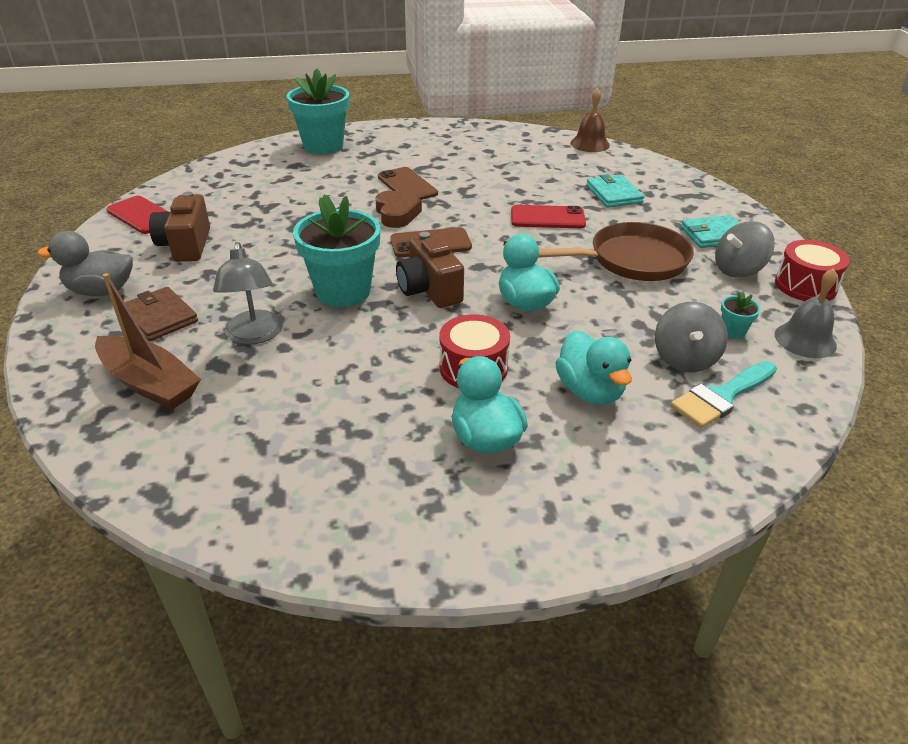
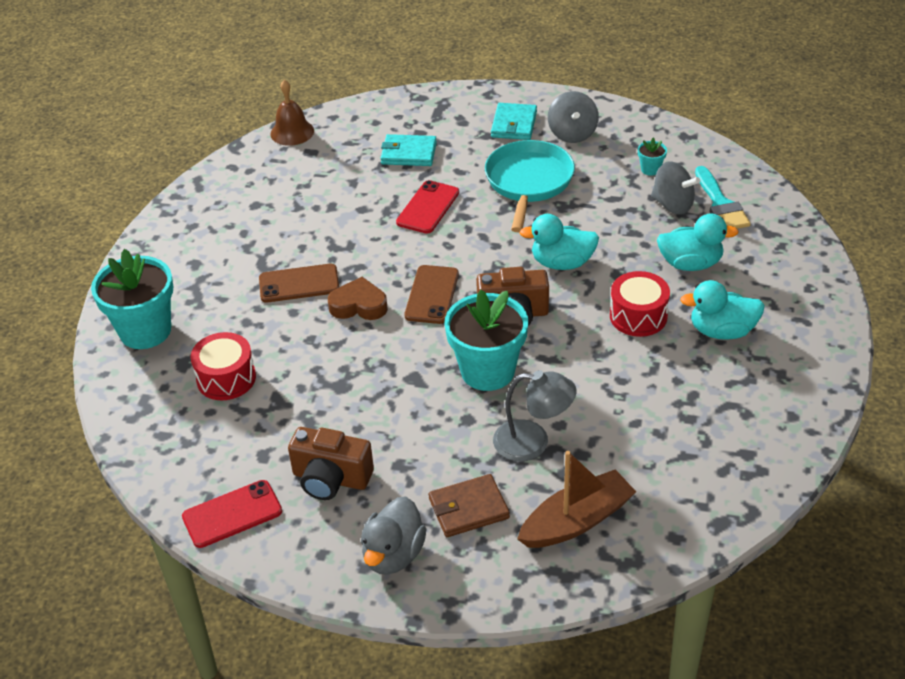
camera: 65 degrees left, 5 degrees up
(632, 260) = (528, 182): brown pan -> turquoise pan
(805, 285) = (610, 111): red drum -> red drum (226, 378)
(805, 340) = (675, 141): grey bell -> none

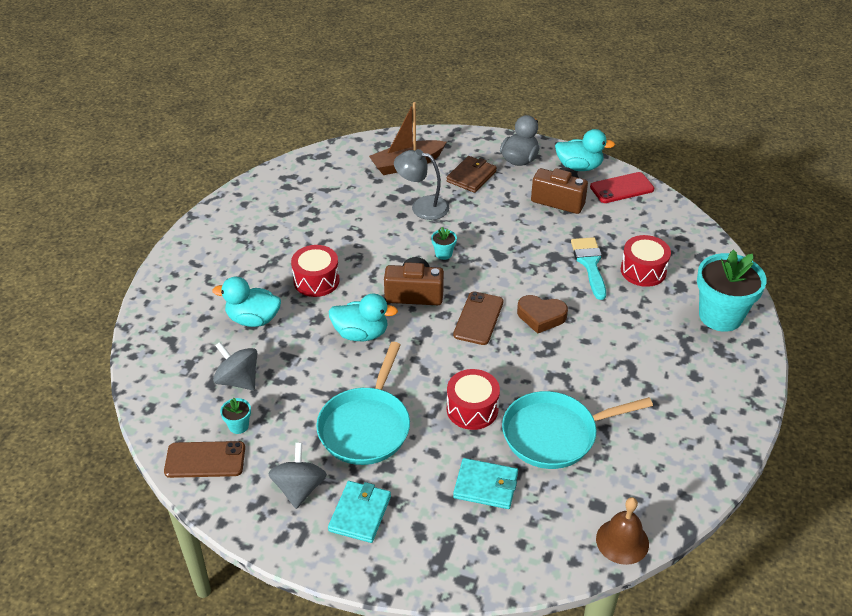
camera: 175 degrees left, 0 degrees up
(299, 284) = (594, 343): brown phone -> brown phone (205, 460)
(346, 197) = (555, 434): none -> turquoise pan
(428, 207) = (472, 409): red phone -> red drum
(468, 508) = (471, 176): brown wallet -> brown wallet turned 45 degrees counterclockwise
(487, 371) = (443, 254): turquoise flower pot -> turquoise flower pot, size x0.42
(720, 204) = (194, 375): turquoise brush -> turquoise brush (590, 264)
(722, 331) = (259, 262): turquoise duck -> turquoise duck (579, 167)

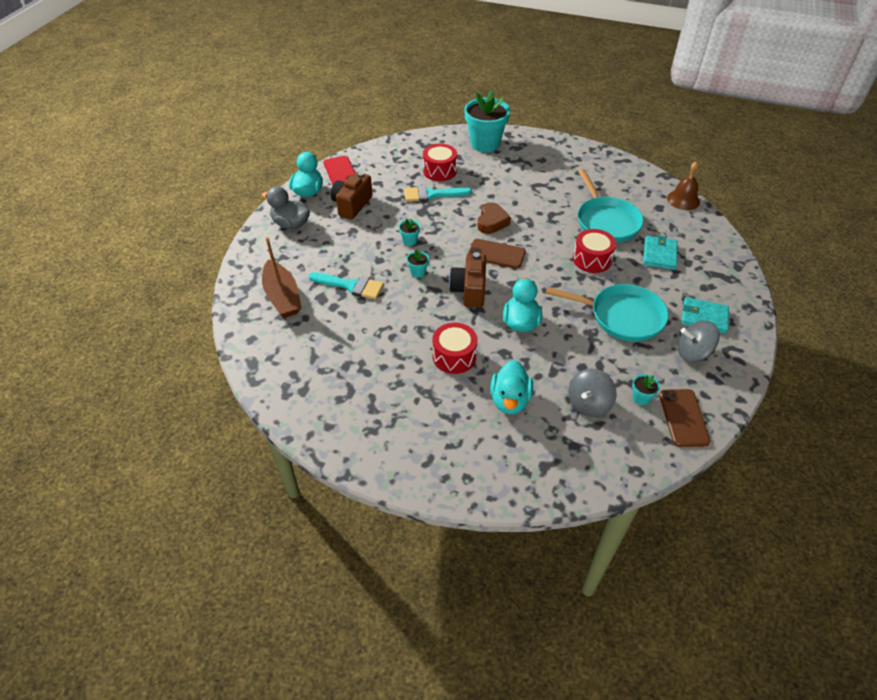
camera: 90 degrees left, 5 degrees up
(422, 206) = (351, 286): grey lamp -> turquoise brush
(471, 176) = (310, 254): brown wallet -> none
(497, 247) = (410, 241): none -> turquoise flower pot

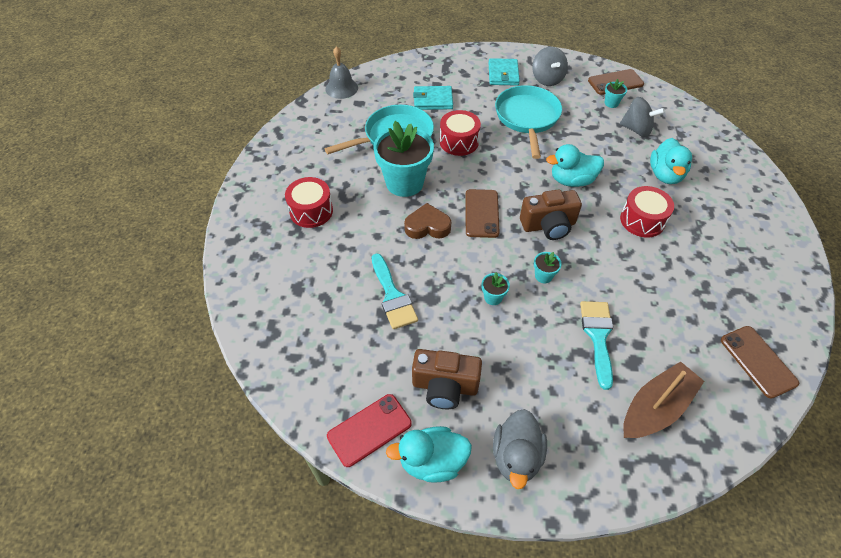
camera: 105 degrees left, 5 degrees up
(282, 372) = (758, 361): none -> brown phone
(439, 171) = (336, 299): red drum -> red drum (311, 211)
(485, 144) = (260, 261): turquoise flower pot -> turquoise flower pot (404, 183)
(510, 400) = (665, 175): turquoise duck -> turquoise duck turned 105 degrees clockwise
(683, 200) = (341, 88): brown bell -> grey bell

